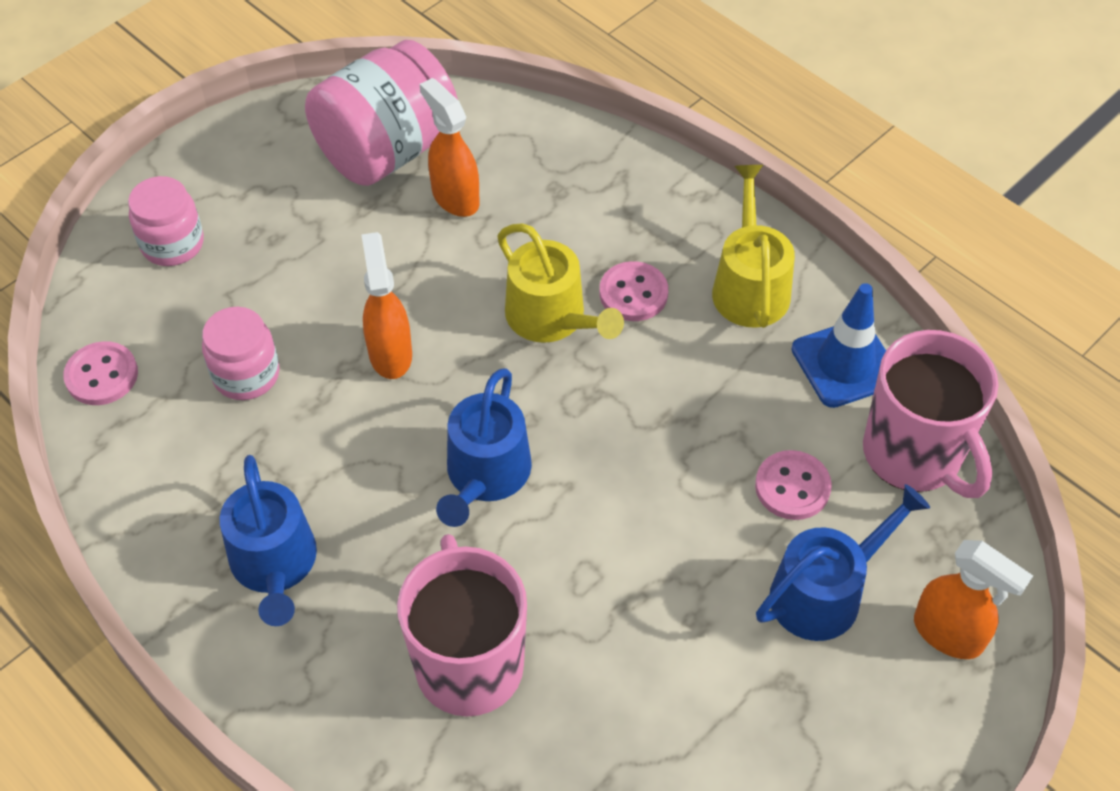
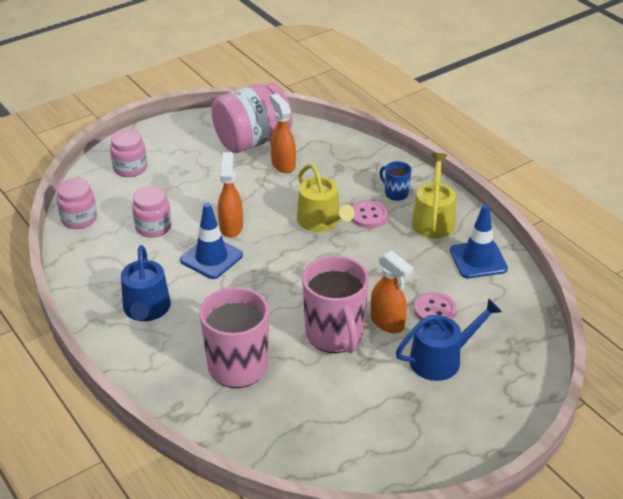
camera: 10 degrees right, 15 degrees down
(102, 375) = (79, 219): pink button -> pink jar
(369, 429) = (211, 258): none -> blue traffic cone
(485, 475) = (268, 285): blue watering can -> none
(671, 235) = (395, 193): none -> blue mug
(914, 455) = (507, 304): pink mug -> pink mug (335, 335)
(948, 634) = (507, 387): orange spray bottle -> orange spray bottle (387, 323)

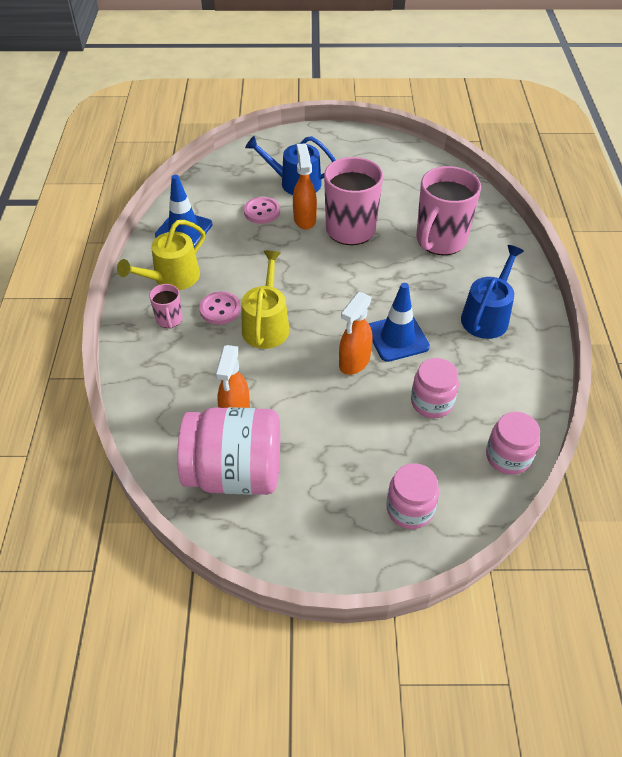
camera: 145 degrees left, 10 degrees up
(395, 193) = (169, 320): blue mug -> pink mug

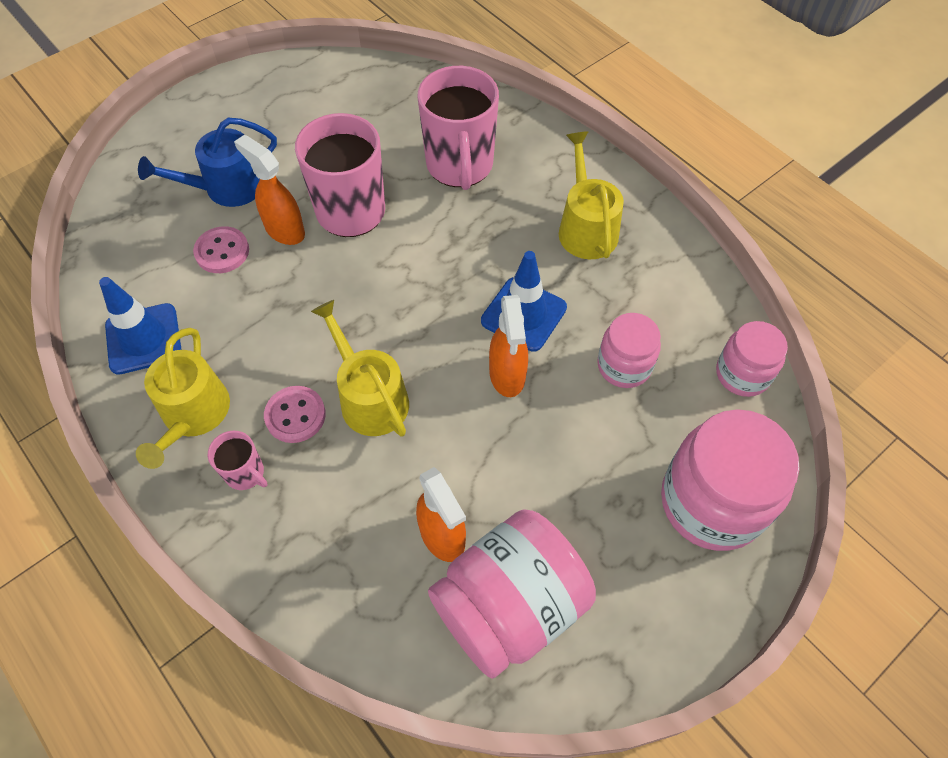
camera: 40 degrees left, 10 degrees up
(410, 509) = (712, 502): pink jar -> pink jar, size x1.75
(487, 316) = (586, 228): blue watering can -> yellow watering can

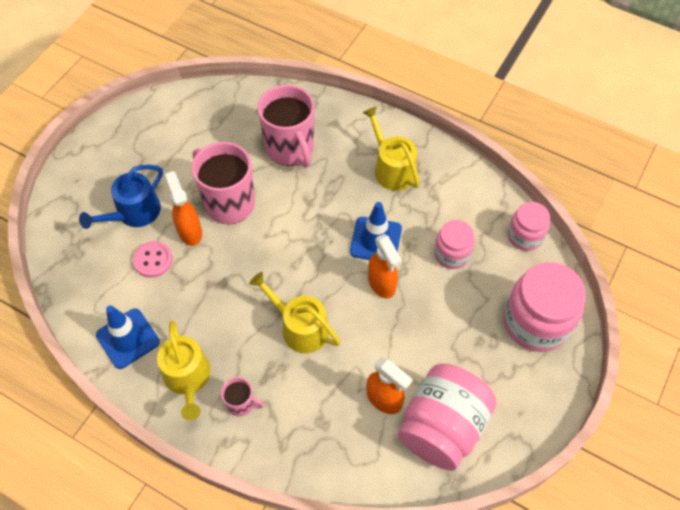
camera: 20 degrees left, 0 degrees up
(284, 230) = (190, 231): orange spray bottle -> orange spray bottle turned 45 degrees clockwise
(295, 415) = (256, 355): pink button -> none

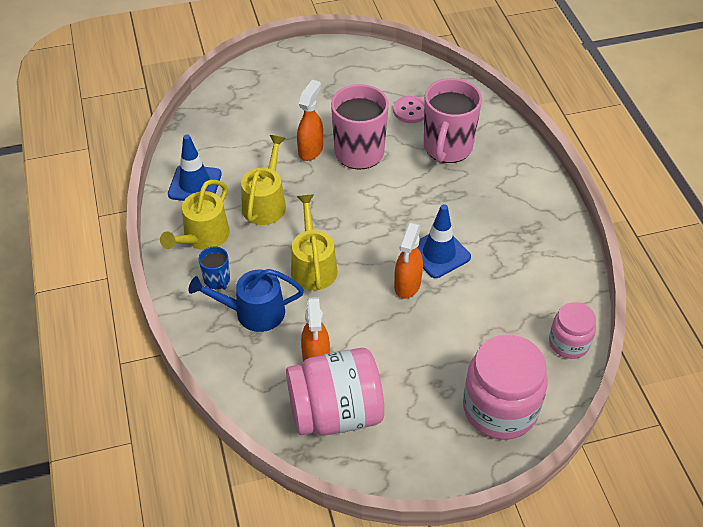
camera: 45 degrees right, 10 degrees down
(134, 213) = (288, 112): blue watering can -> blue watering can (253, 312)
(153, 260) = (266, 150): pink button -> pink button (410, 111)
(241, 404) = (217, 280): pink mug -> blue mug
(392, 168) = (513, 215): yellow watering can -> yellow watering can (265, 203)
(452, 254) = (489, 308): pink jar -> none

